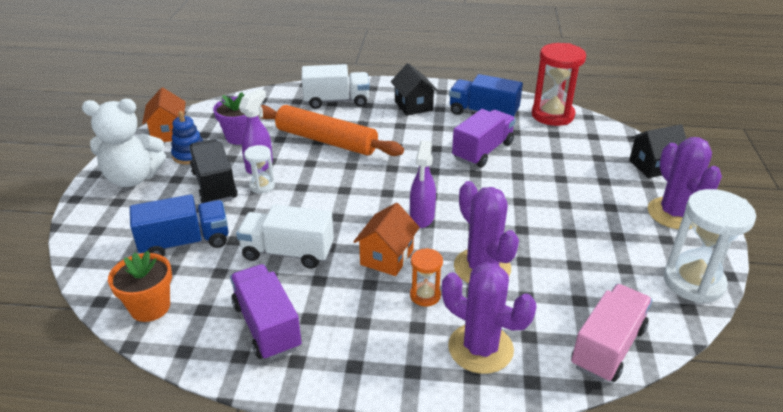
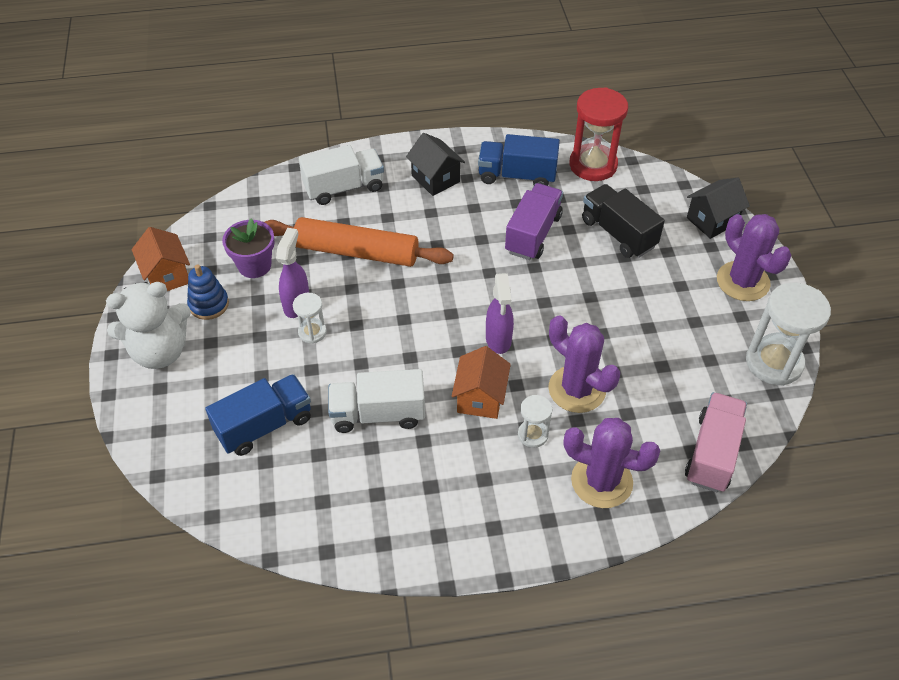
camera: 15 degrees left, 15 degrees up
(150, 307) = (268, 511): orange flower pot -> none
(214, 185) = (259, 342): black truck -> black truck (618, 233)
(267, 326) = (395, 505): purple truck -> none
(425, 295) = (533, 435): orange hourglass -> white hourglass

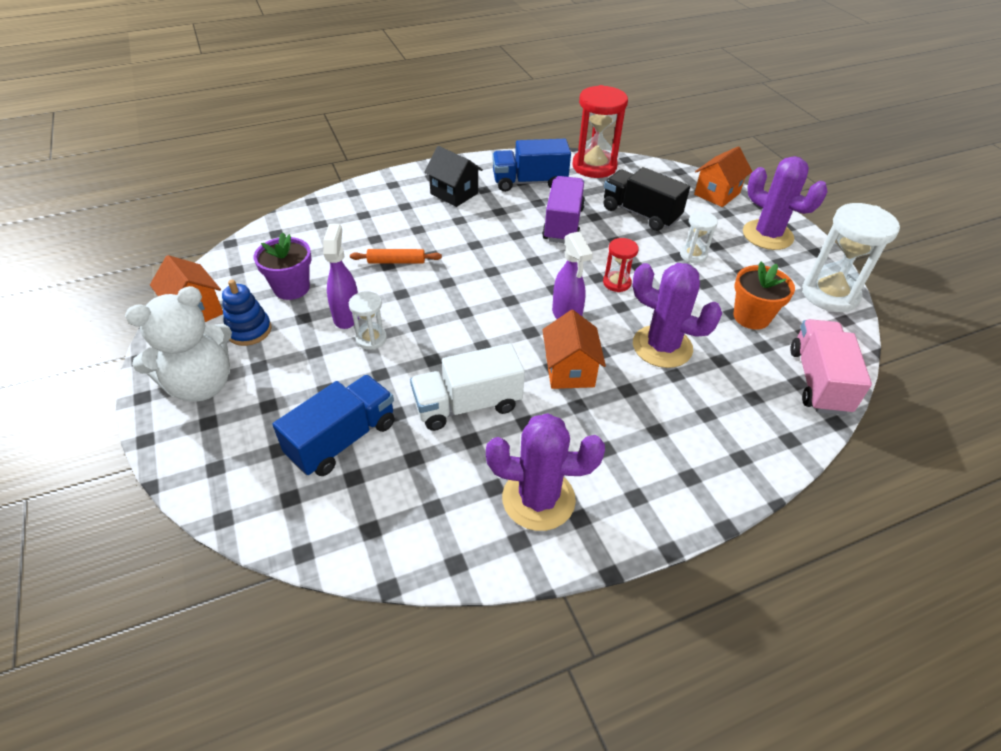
camera: 15 degrees left, 5 degrees down
(344, 188) = (367, 211): white truck -> none
(356, 252) = (396, 262): orange rolling pin -> orange rolling pin, size x0.45
(533, 435) = (637, 396): white hourglass -> white hourglass (693, 255)
(561, 312) = (616, 283): none -> red hourglass
(601, 481) = (726, 427): purple cactus -> purple cactus (538, 499)
(679, 373) = (751, 317): none -> orange flower pot
(712, 221) = (717, 194): black house -> orange house

